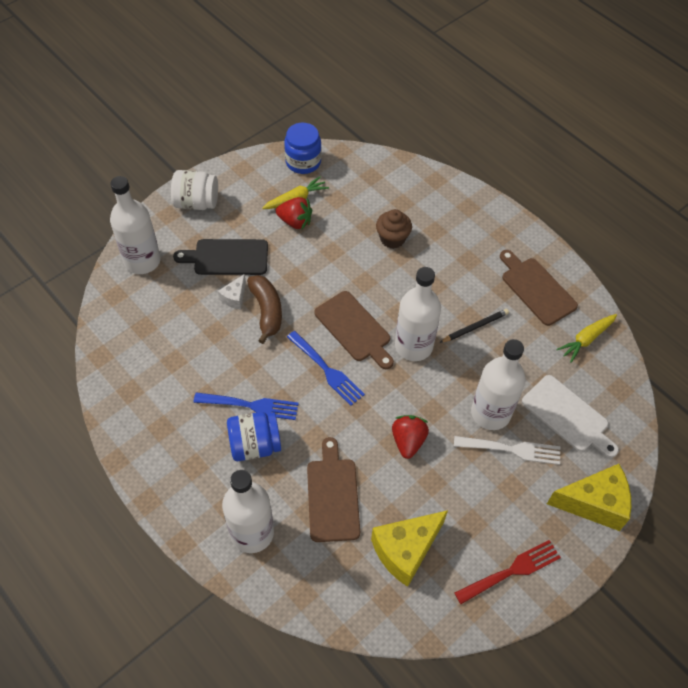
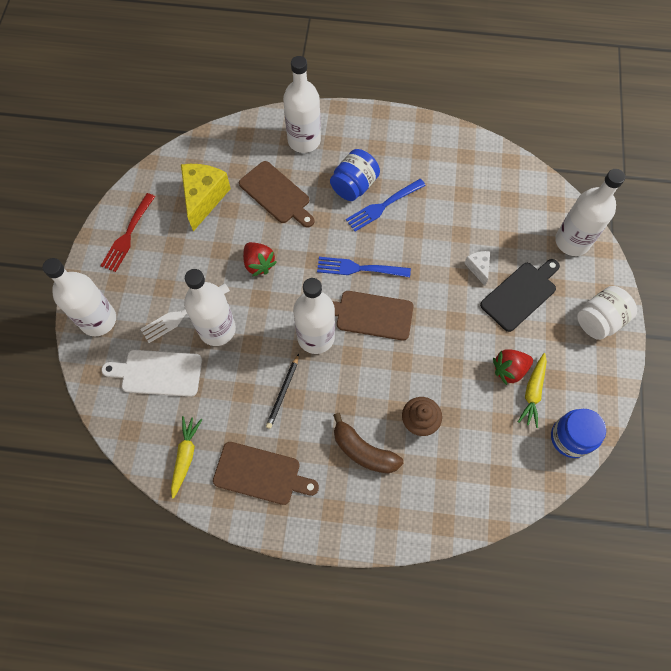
camera: 140 degrees right, 10 degrees up
(266, 311) = (445, 277): brown banana -> brown banana (363, 451)
(594, 503) = (98, 320): yellow cheese -> white bottle

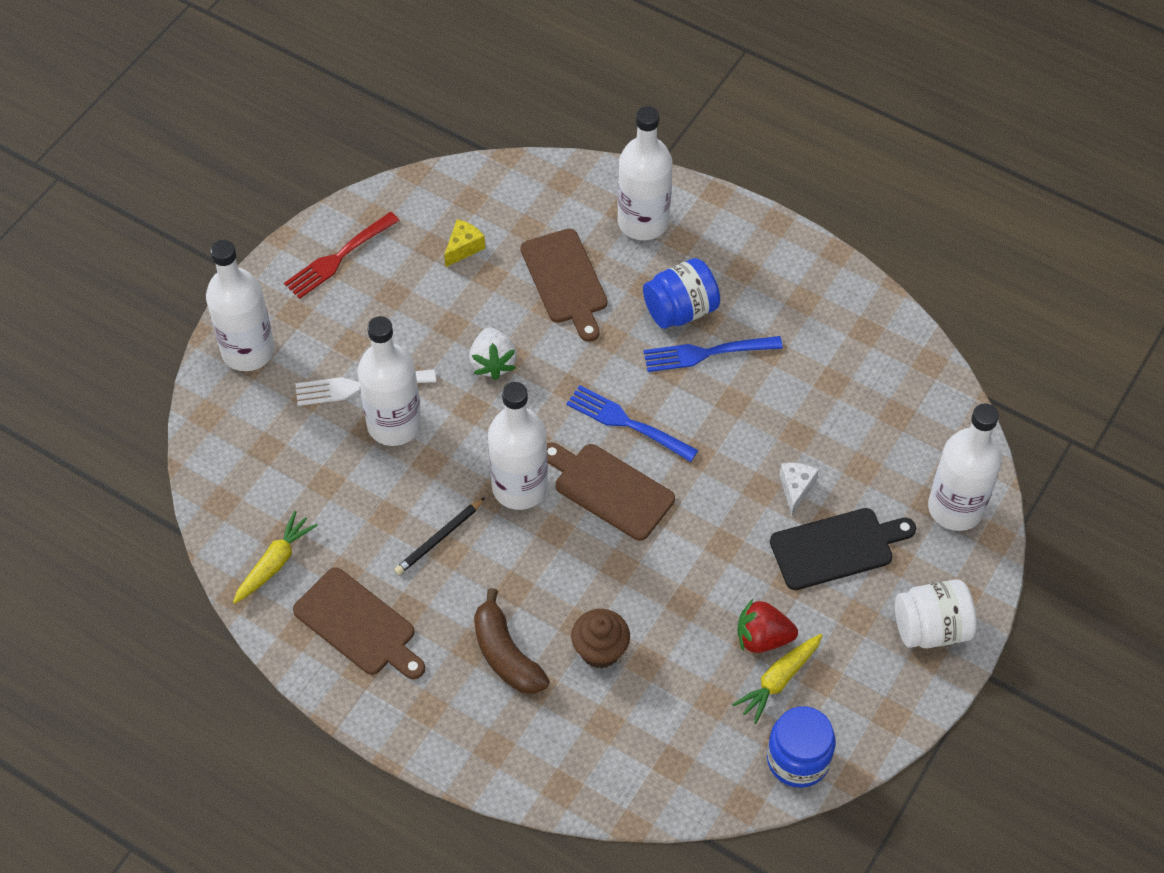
camera: 25 degrees right, 10 degrees down
(158, 372) = (291, 447): white cutting board -> none
(204, 198) = (463, 248): yellow cheese -> yellow cheese, size x0.50
(259, 264) = (493, 363): red strawberry -> white strawberry

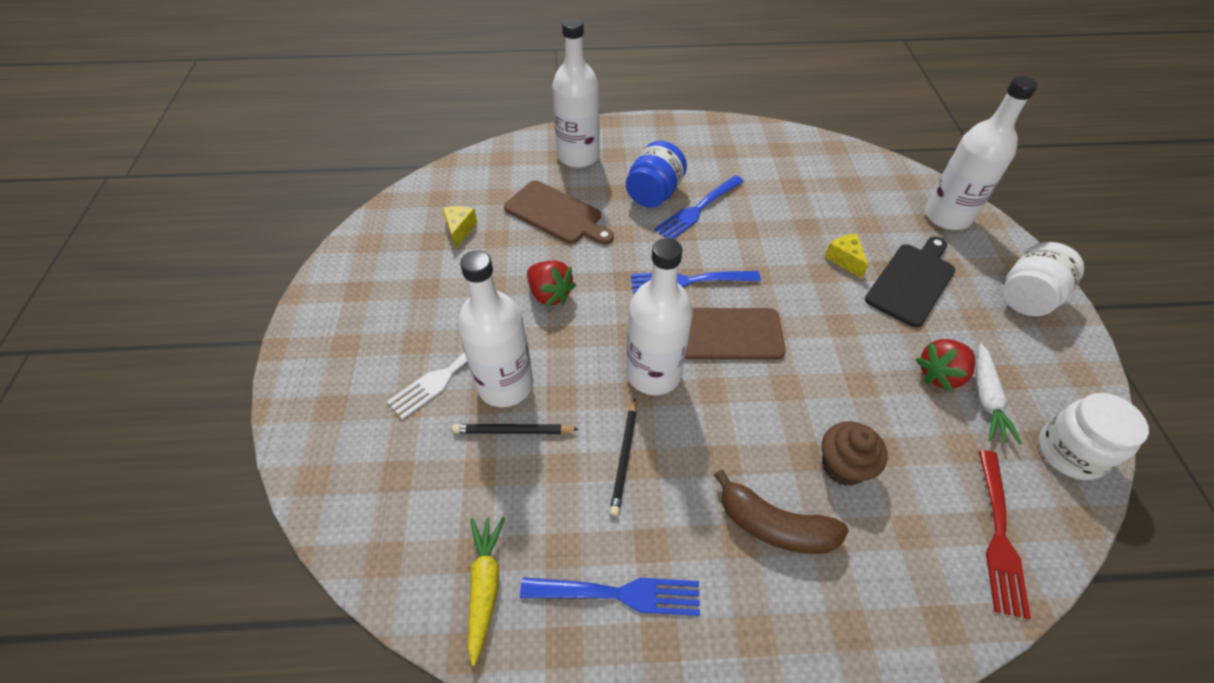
camera: 35 degrees left, 5 degrees down
(248, 351) = (320, 399): white bottle -> none
(338, 258) = (357, 285): red fork -> red fork (999, 536)
(358, 625) = (619, 594): brown cutting board -> blue fork
(372, 466) = (513, 431): none -> black pencil
(493, 363) = (550, 294): white strawberry -> red strawberry
(779, 680) = (986, 399): yellow carrot -> white carrot
(796, 489) = (844, 260): white cheese -> yellow cheese
(798, 759) = (1070, 452): blue jar -> white jar

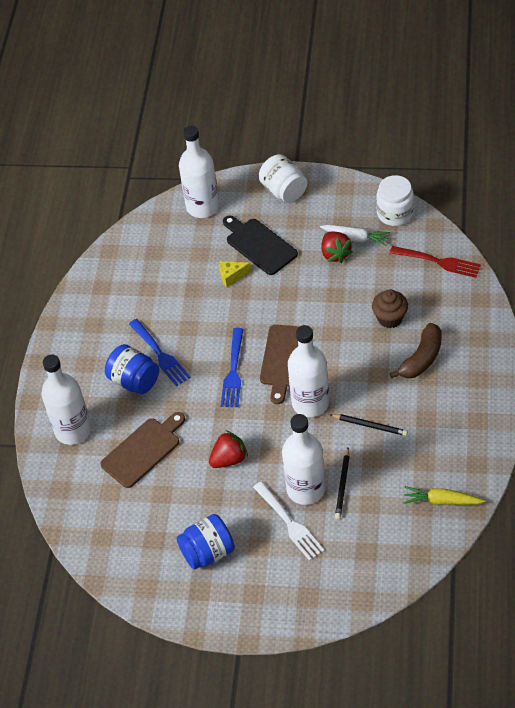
camera: 75 degrees left, 0 degrees up
(411, 291) = (208, 552): none -> blue jar
(460, 230) = (146, 520): yellow cheese -> none
(619, 594) = (452, 436): blue fork -> none

